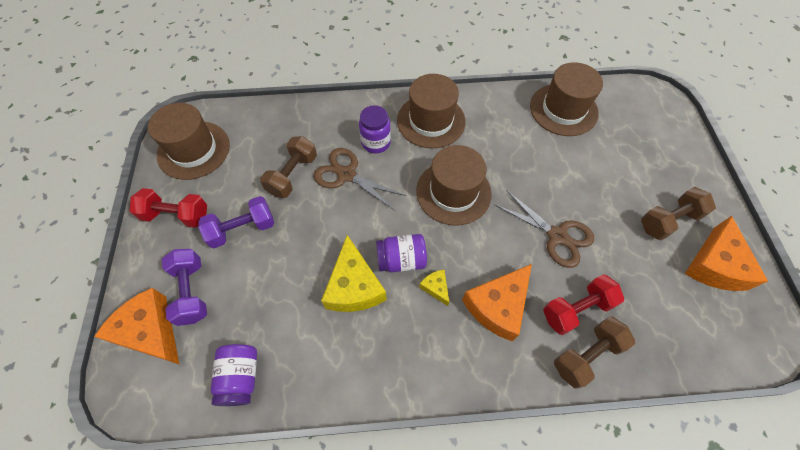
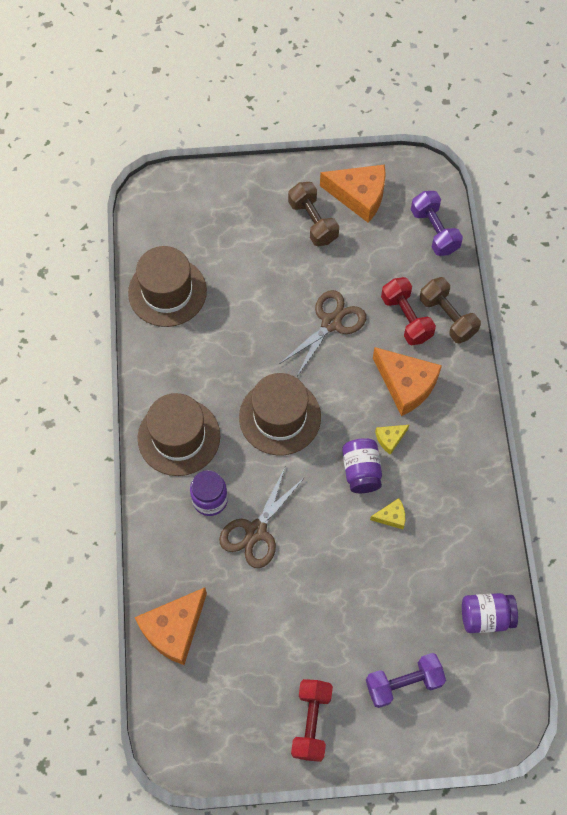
camera: 90 degrees left, 5 degrees up
(150, 331) = (447, 716): orange cheese -> orange cheese (174, 629)
(193, 150) = (216, 723): brown hat -> none
(242, 229) = (328, 641): purple dumbbell -> purple dumbbell (434, 231)
(292, 175) = (255, 593): brown dumbbell -> none
(354, 286) = (391, 516): yellow cheese -> yellow cheese, size x0.47

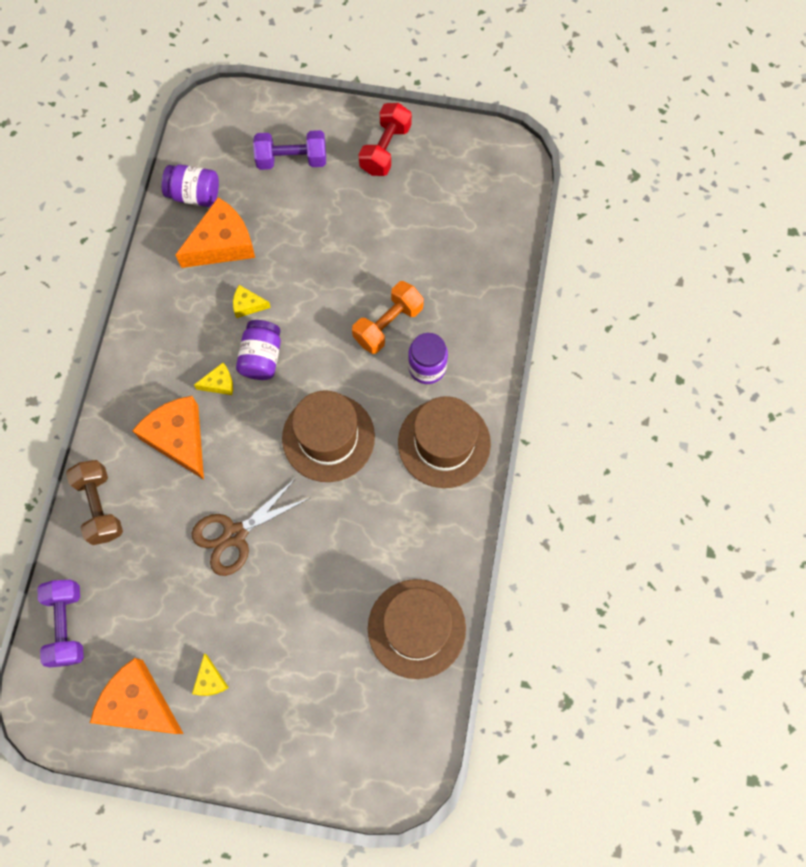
camera: 165 degrees left, 5 degrees up
(174, 629) = (492, 254): orange cheese -> orange cheese (222, 244)
(256, 531) = (388, 324): brown scissors -> orange dumbbell
(313, 222) = (210, 680): brown dumbbell -> yellow cheese
(406, 318) = (147, 517): red dumbbell -> none

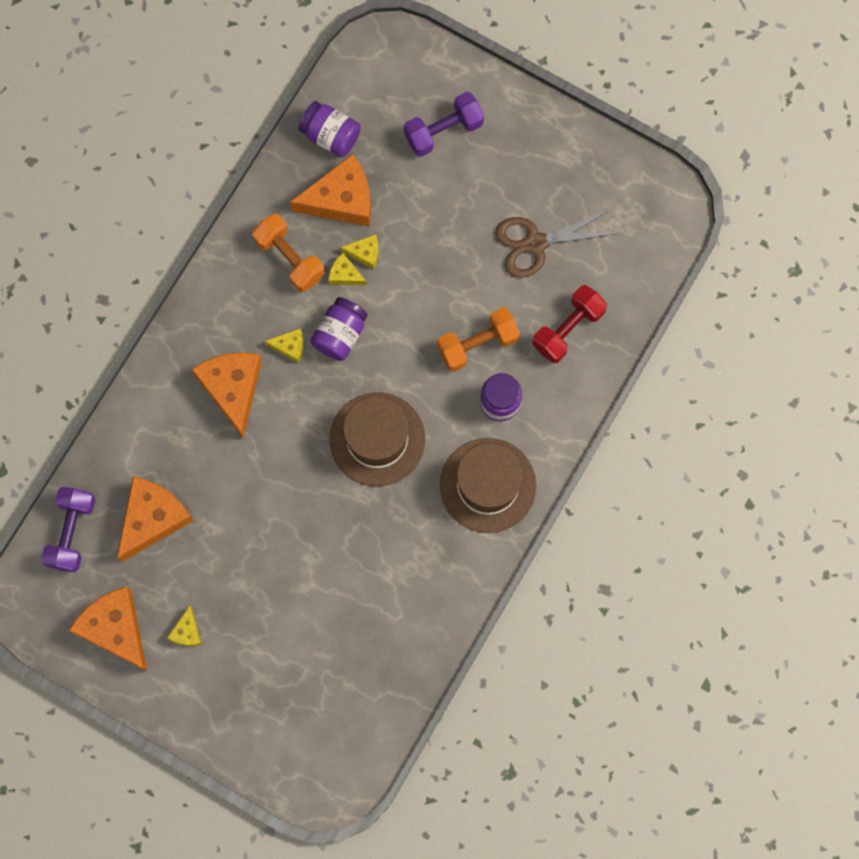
camera: 20 degrees right, 5 degrees up
(100, 506) = (136, 429): brown dumbbell -> none
(142, 584) = (153, 518): none -> orange cheese
(193, 308) = (289, 258): none -> orange dumbbell
(235, 535) = (255, 503): brown scissors -> brown scissors (535, 243)
(259, 281) = (365, 253): none -> yellow cheese
(292, 160) = (443, 131): purple dumbbell -> purple dumbbell turned 45 degrees counterclockwise
(385, 149) = (544, 152): red dumbbell -> red dumbbell (568, 329)
(416, 628) = (395, 654): brown hat -> none

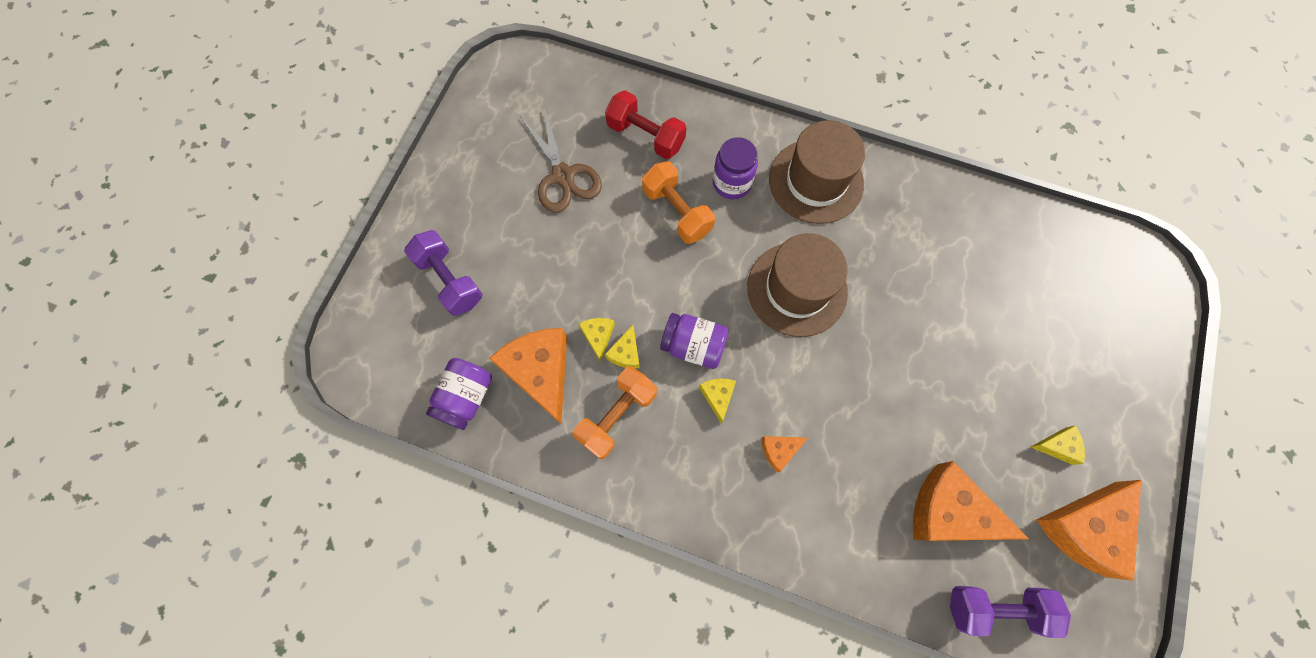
camera: 100 degrees left, 5 degrees down
(232, 389) = (779, 450): orange cheese -> orange cheese, size x0.47

